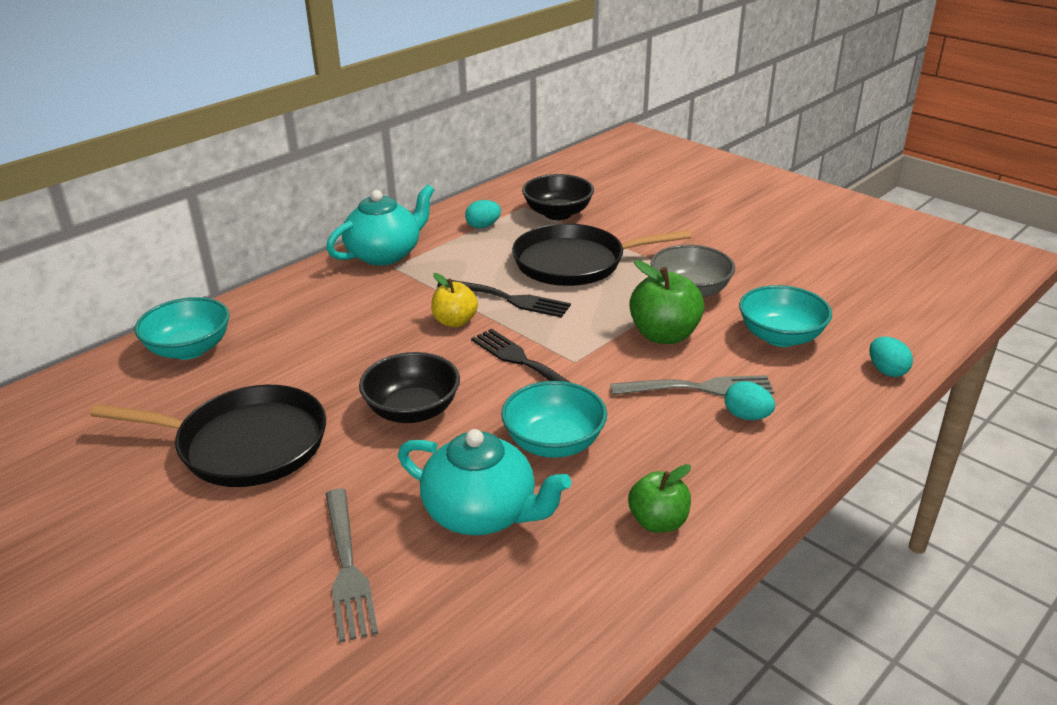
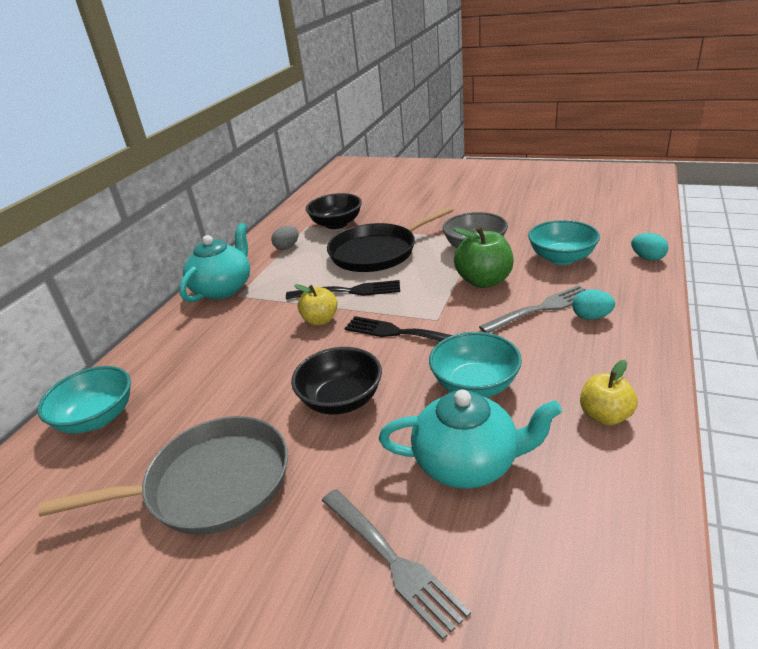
camera: 20 degrees left, 0 degrees up
(246, 444) = (211, 484): black pan -> grey pan
(483, 226) = (287, 247): turquoise egg -> grey egg
(658, 522) = (605, 416): green apple -> yellow apple

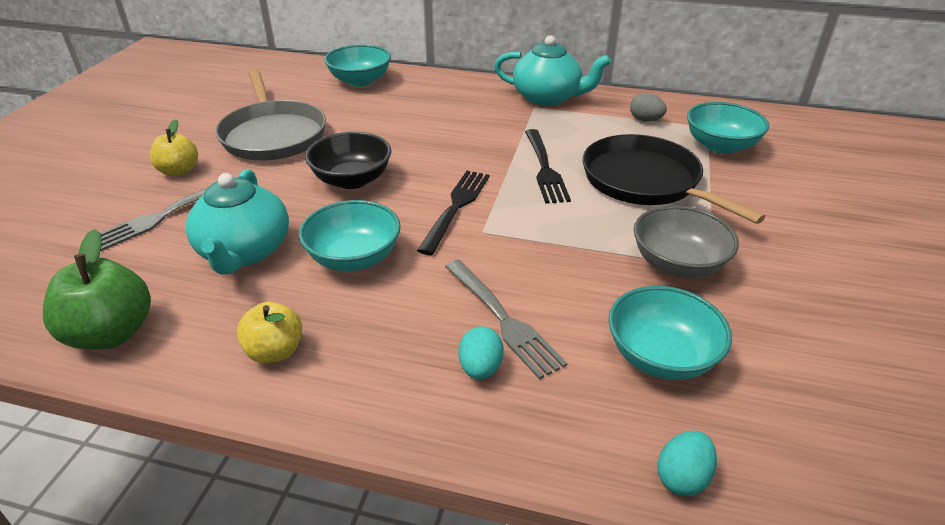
camera: 80 degrees right, 5 degrees up
(320, 320) = (485, 157): yellow apple -> yellow apple (179, 171)
(336, 224) = (720, 146): black bowl -> turquoise bowl
(484, 281) = (576, 270): green apple -> green apple (111, 333)

